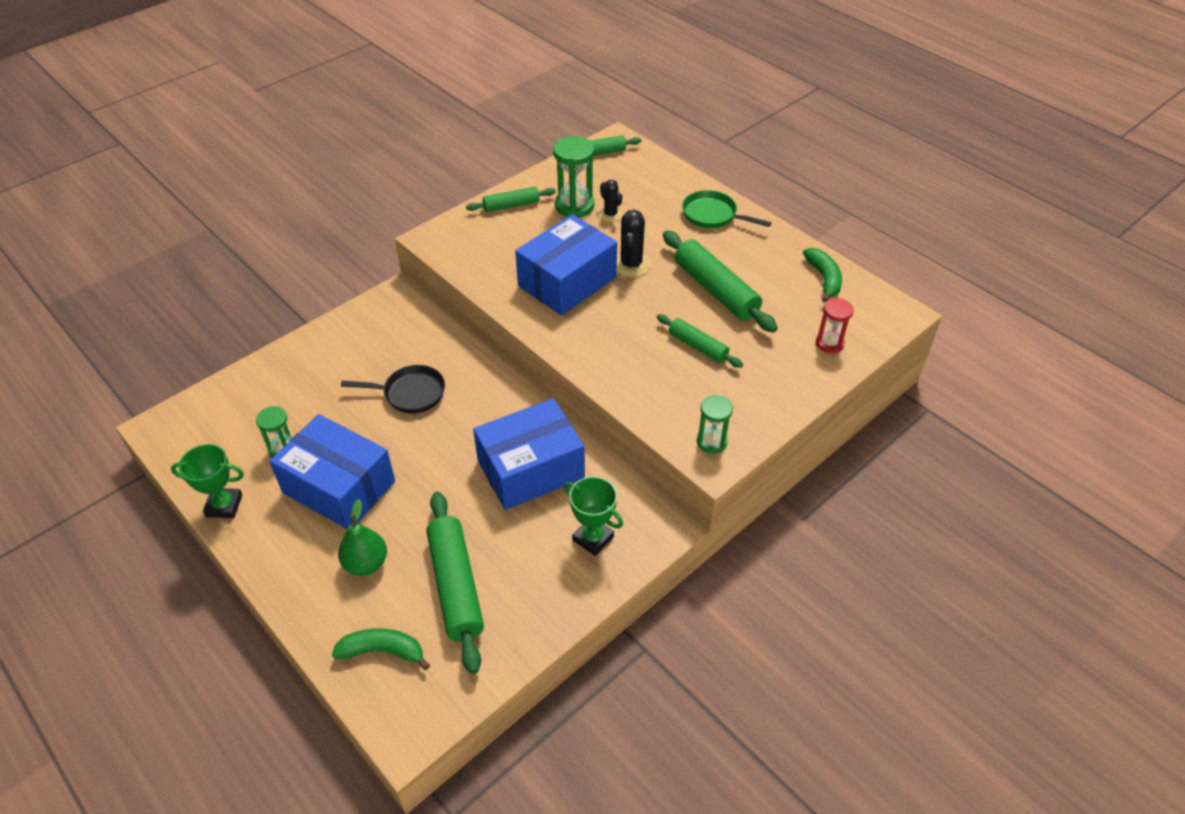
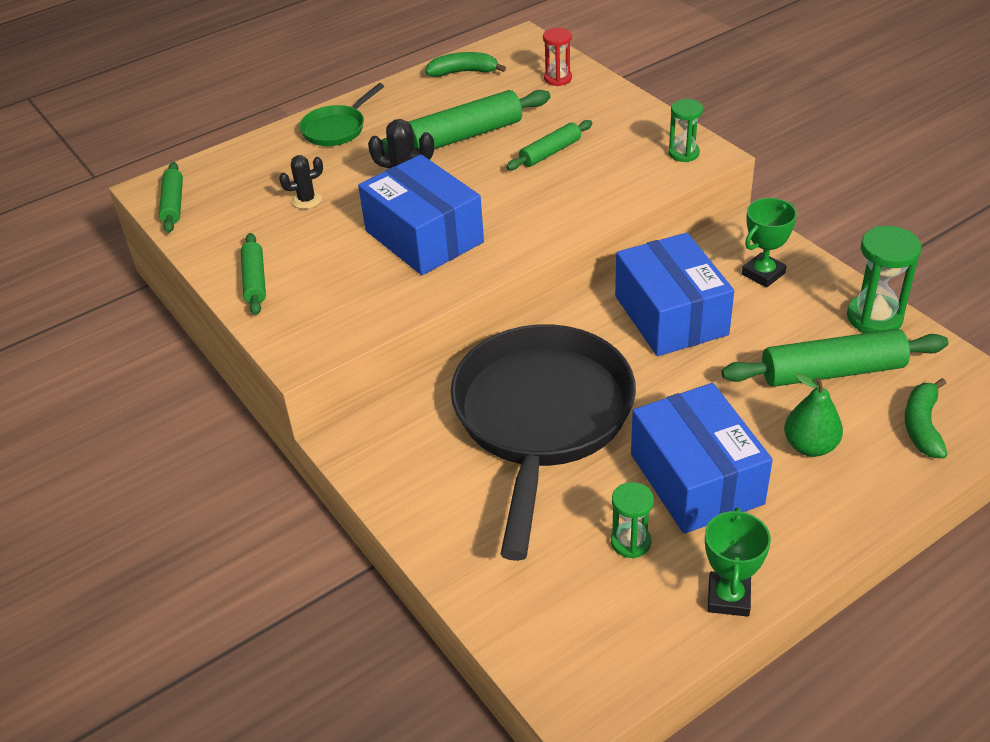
camera: 80 degrees left, 5 degrees down
(339, 487) = (696, 479): blue box -> blue box turned 60 degrees counterclockwise
(410, 393) = (542, 418): black pan -> black pan, size x2.30
(574, 206) = (278, 227): green hourglass -> green hourglass (874, 317)

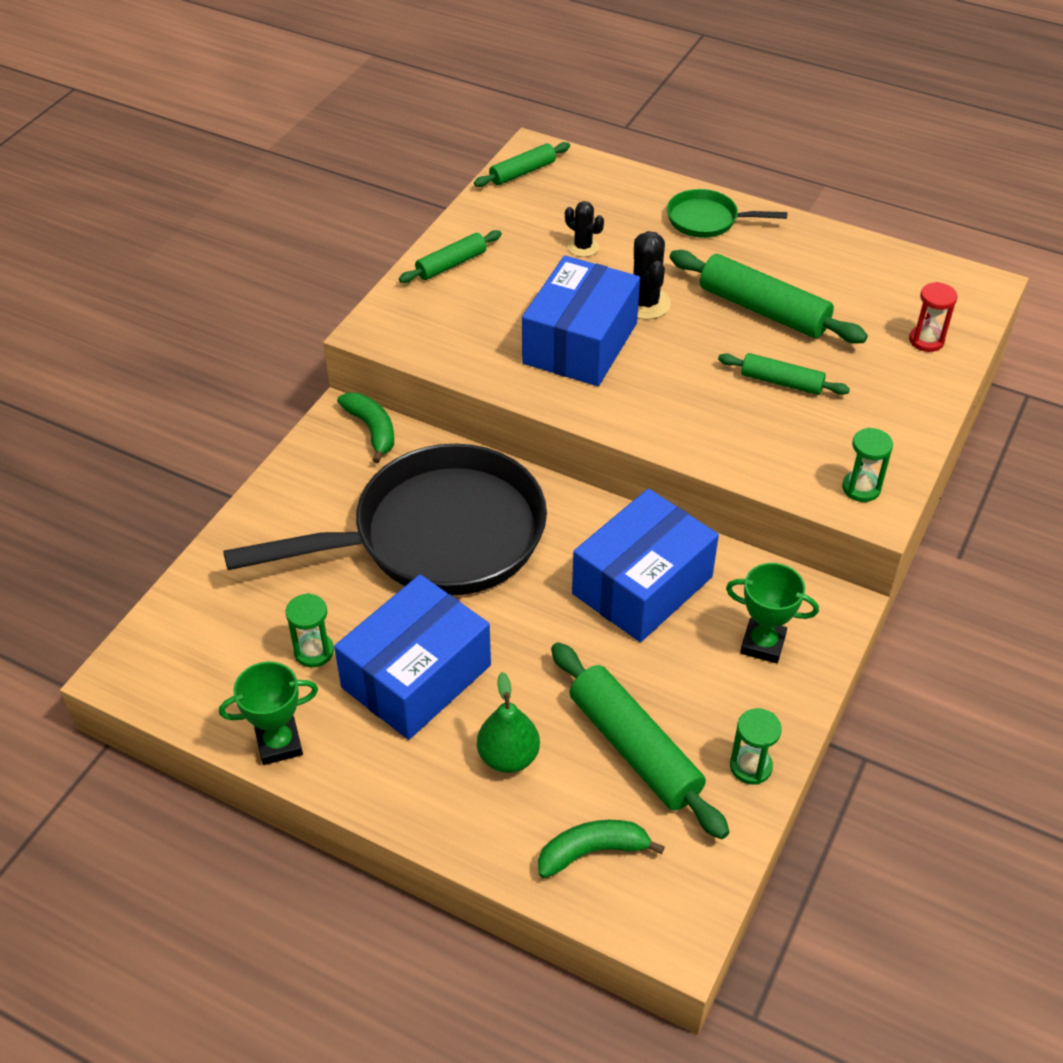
camera: 60 degrees right, 5 degrees up
(463, 72) = (878, 266): green banana -> green banana (372, 430)
(874, 317) = (750, 766): green hourglass -> green hourglass, size x0.62

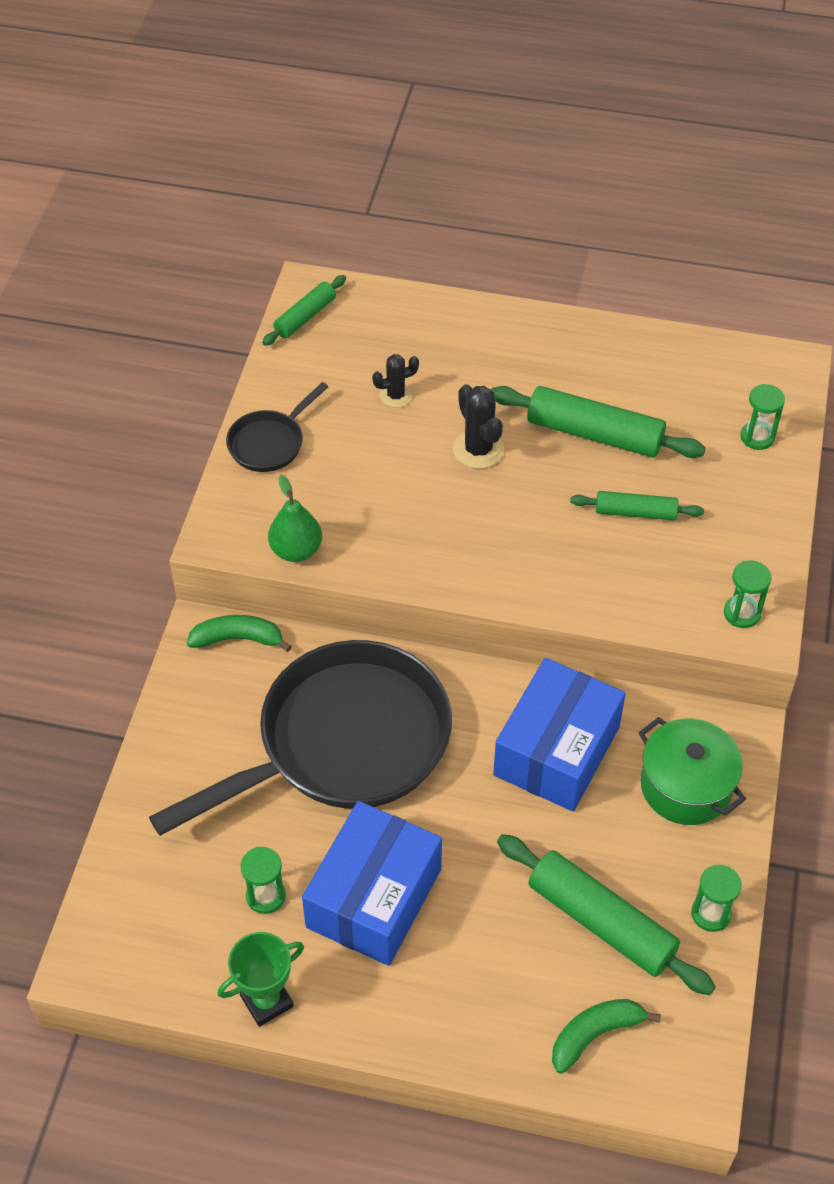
camera: 15 degrees left, 5 degrees up
(372, 430) = (238, 639): green banana -> green banana turned 45 degrees counterclockwise
(451, 264) = (269, 443): green rolling pin -> black pan
(508, 757) = (488, 959): green pear -> green pear (296, 550)
(580, 343) = (429, 509): blue box -> none
(583, 247) = (396, 396): black cactus -> black cactus turned 45 degrees counterclockwise
(707, 220) = (509, 339): green pan -> none
(763, 644) = (686, 786): green trophy -> green pot
(926, 340) = (757, 437): red hourglass -> green hourglass

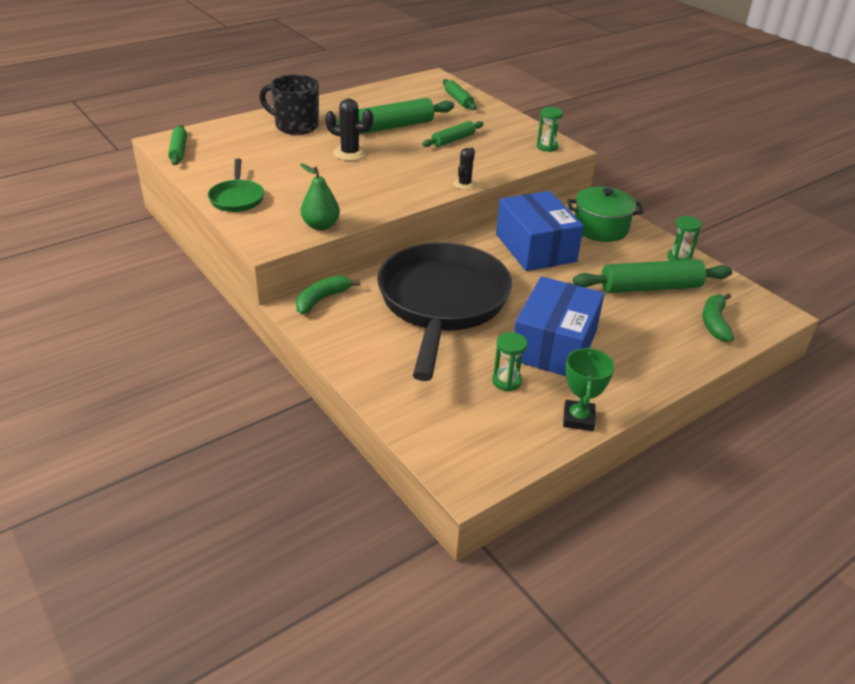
camera: 50 degrees left, 15 degrees down
(269, 443) = (237, 198): black pan -> green pan
(374, 898) = (554, 345): blue box -> blue box turned 45 degrees clockwise
(396, 396) = (277, 155): black cactus -> black cactus (464, 184)
(480, 354) = (295, 126): none -> black mug
(757, 437) = (458, 100): green hourglass -> green rolling pin

